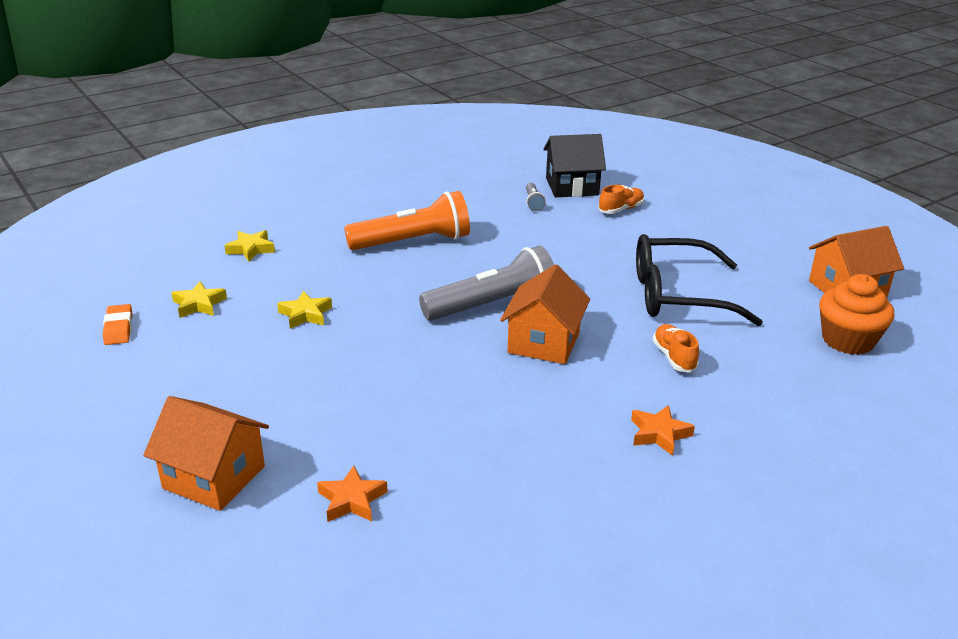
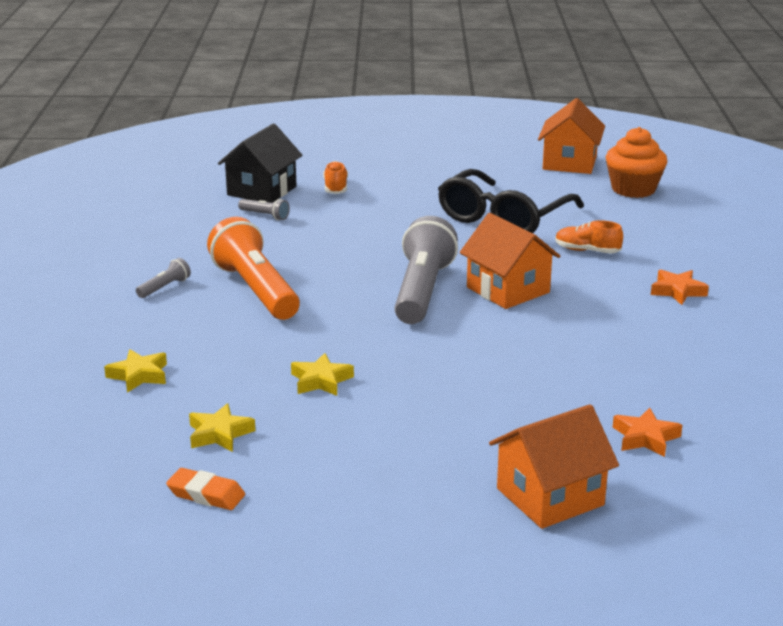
camera: 55 degrees left, 5 degrees down
(379, 211) = (165, 287): none -> grey flashlight
(413, 242) = (256, 290): orange flashlight -> orange flashlight turned 45 degrees counterclockwise

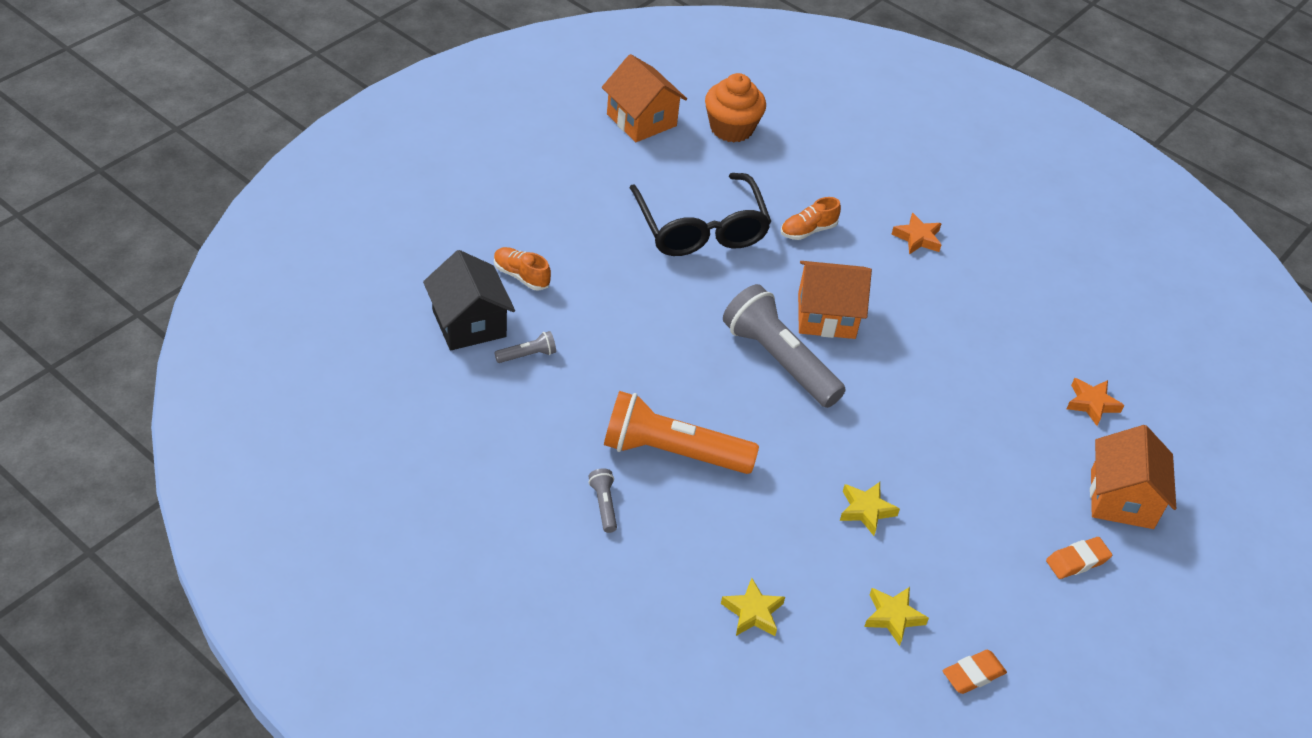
camera: 55 degrees left, 20 degrees up
(427, 500) = (1077, 561): none -> orange eraser

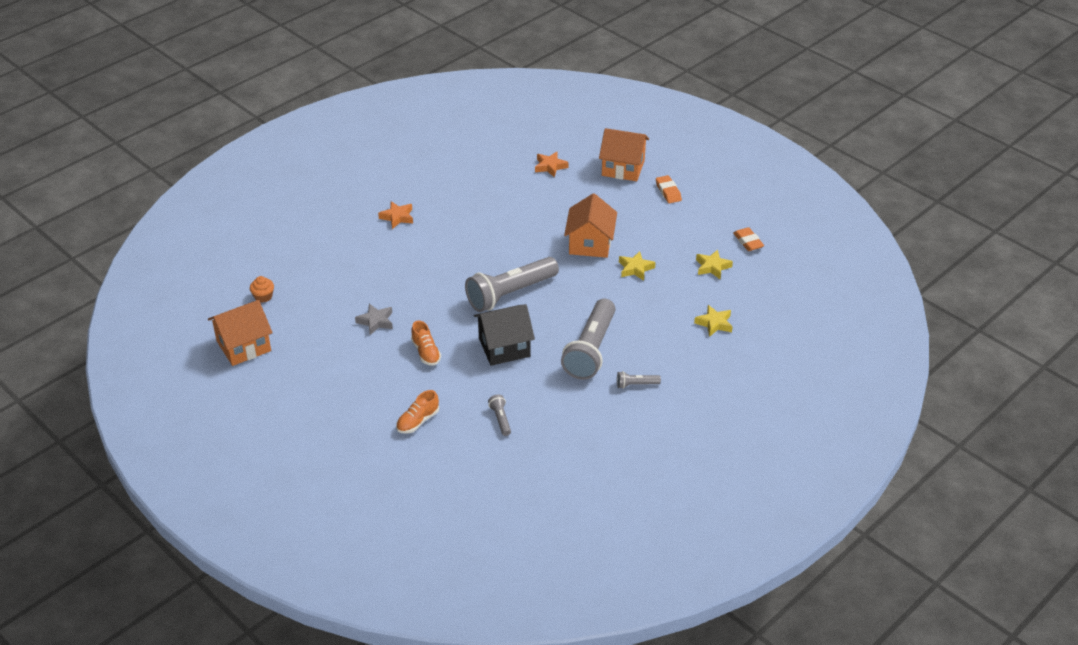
camera: 80 degrees left, 5 degrees down
(469, 323) = (466, 451): black house -> black house (504, 347)
(672, 452) = (590, 350): orange flashlight -> grey flashlight
(700, 228) = (376, 321): black glasses -> grey star
(731, 128) = (263, 296): orange cupcake -> orange cupcake, size x0.50
(808, 230) = (384, 268): orange shoe -> orange shoe (426, 352)
(826, 316) = (469, 268): orange house -> orange house (590, 243)

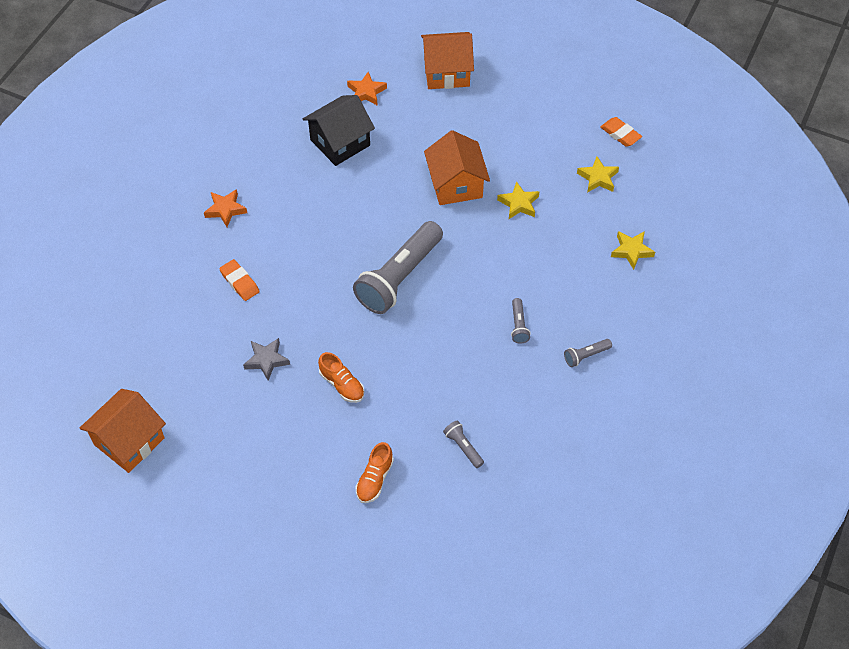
camera: 20 degrees left, 15 degrees up
(263, 296) = (120, 366): orange cupcake -> none
(504, 347) = (424, 351): black house -> black house (340, 142)
(590, 350) = (518, 325): grey flashlight -> grey flashlight, size x0.42
(668, 192) = (509, 91): orange eraser -> orange eraser (240, 282)

